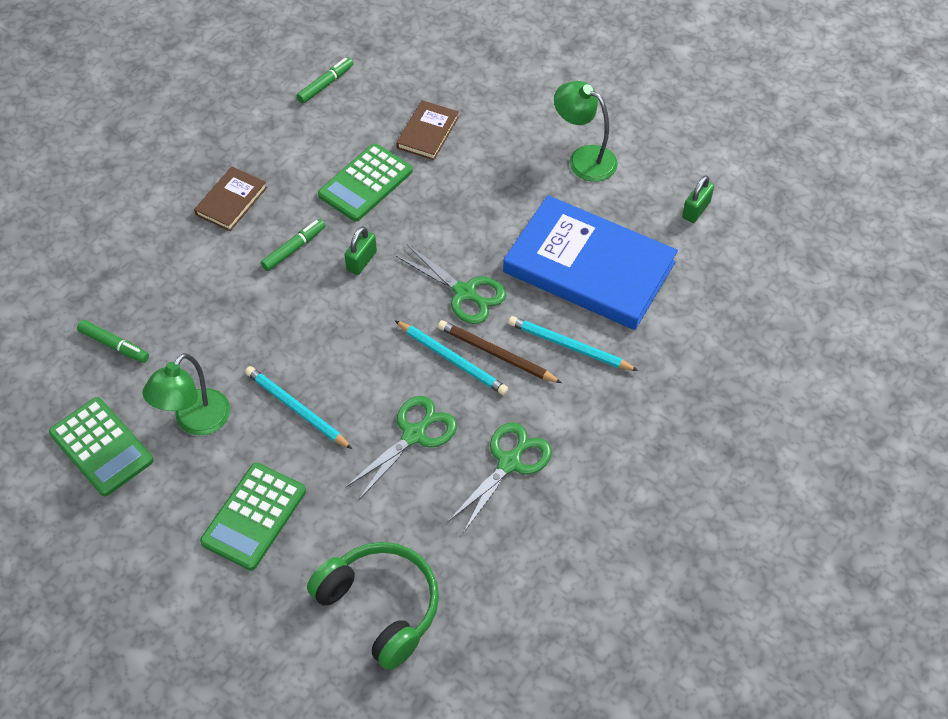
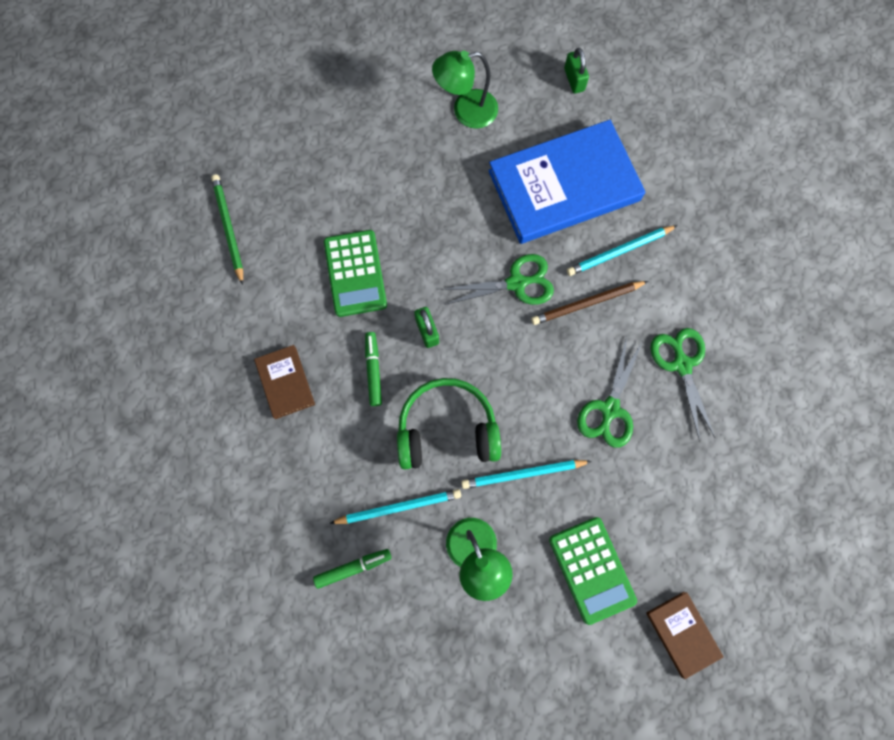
camera: 50 degrees left, 20 degrees up
(101, 447) = (442, 641): green calculator -> none
(325, 84) = (228, 228): green marker -> green pencil
(380, 607) = (729, 535): green headphones -> green headphones (447, 429)
(414, 434) = (609, 409): green scissors -> green scissors turned 150 degrees counterclockwise
(428, 132) = (346, 194): brown book -> brown book (682, 634)
(452, 359) = (567, 336): turquoise pencil -> turquoise pencil (398, 507)

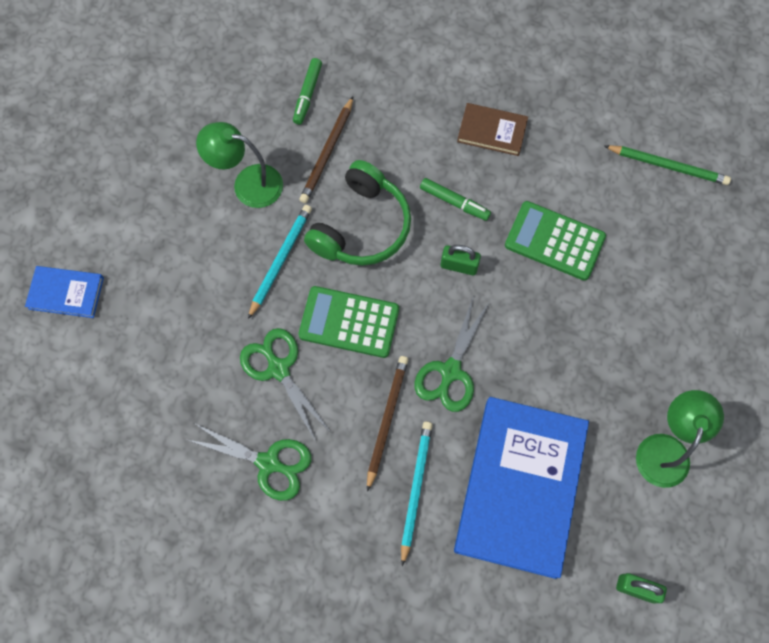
camera: 125 degrees right, 5 degrees down
(398, 507) = (327, 152): turquoise pencil -> brown pencil
(591, 569) = (167, 260): green calculator -> green calculator (349, 322)
(682, 634) = (66, 293): brown book -> blue book

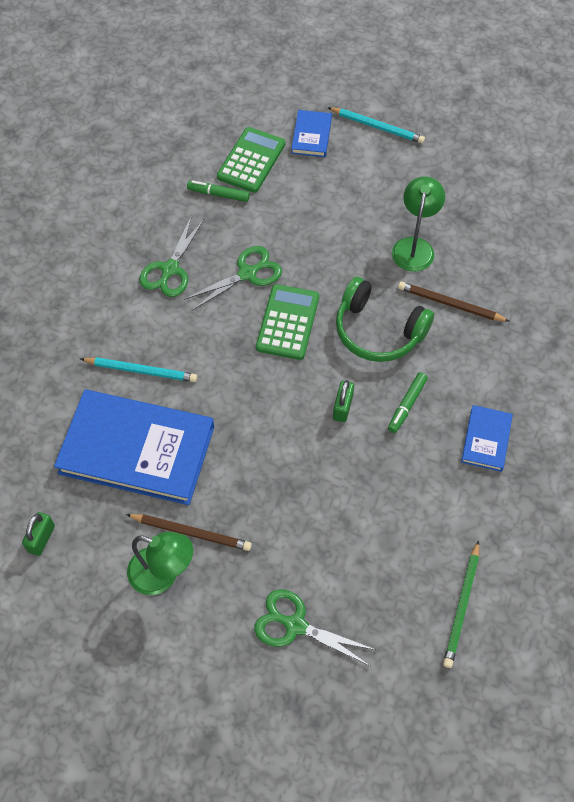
camera: 90 degrees right, 10 degrees down
(280, 260) = (343, 272): turquoise pencil -> turquoise pencil (377, 127)
(308, 94) = (509, 288): green marker -> green marker (219, 194)
(386, 420) = (201, 350): brown pencil -> brown pencil (191, 532)
(450, 371) = (242, 398): green scissors -> green scissors (295, 625)
(492, 131) = (486, 439): brown book -> blue book
(554, 241) = (371, 490): green calculator -> green calculator (251, 160)

